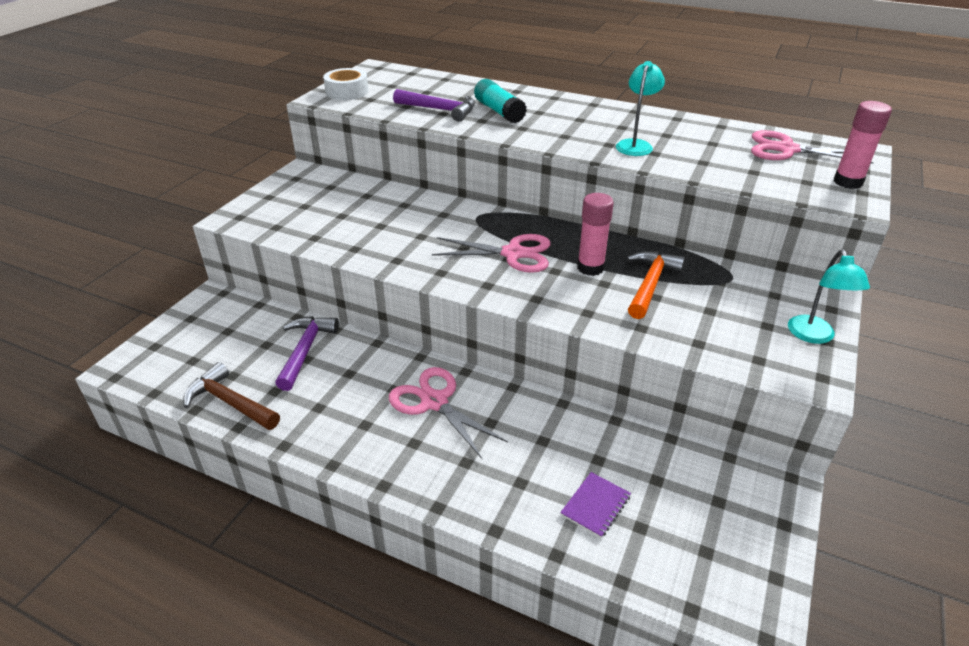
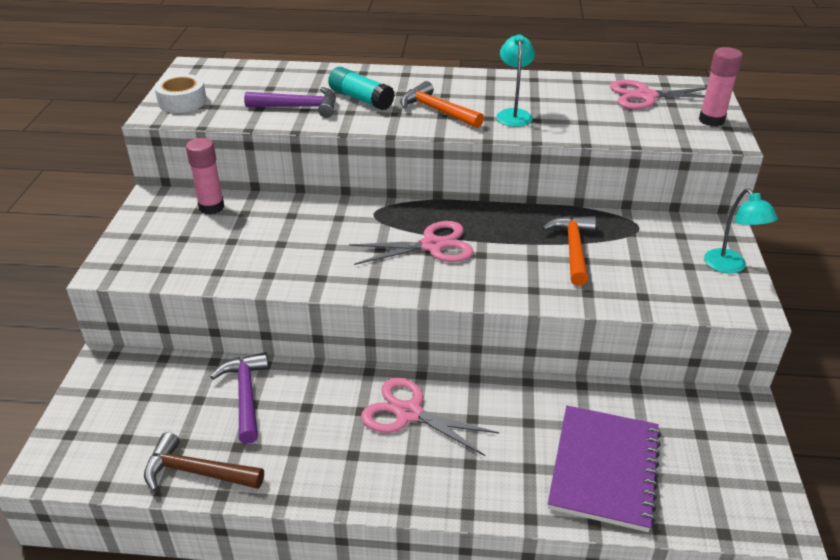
camera: 20 degrees left, 0 degrees up
(563, 131) = (437, 111): none -> orange hammer
(590, 268) = (512, 244): pink glue stick -> pink glue stick (211, 207)
(595, 506) = (604, 469): purple notebook -> purple notebook, size x2.21

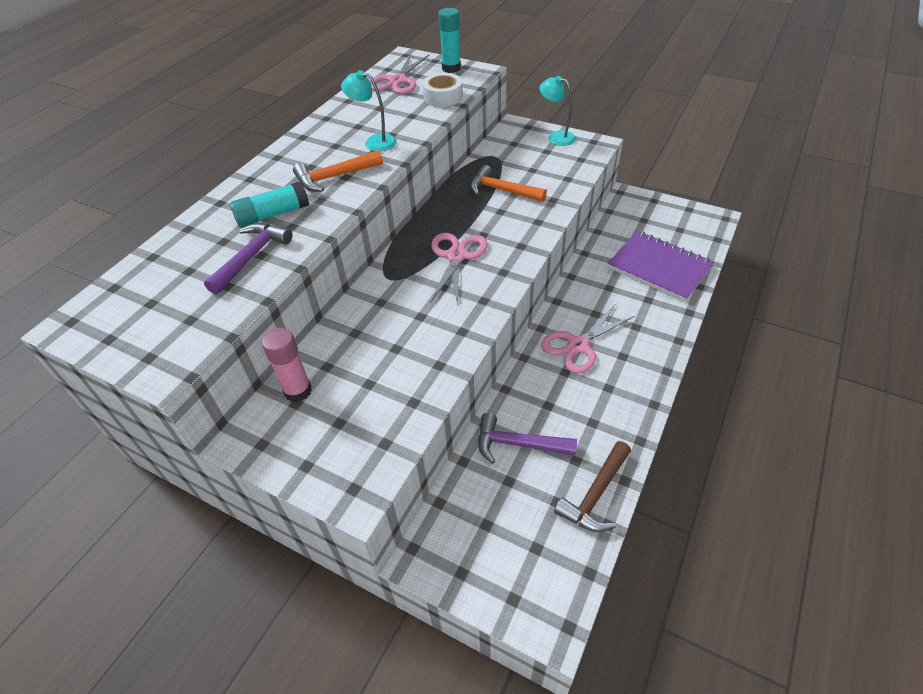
camera: 65 degrees left, 10 degrees up
(182, 101) = (152, 345): white tape -> white tape (443, 97)
(711, 120) = (451, 68): pink glue stick -> turquoise glue stick
(730, 267) = (556, 137): turquoise lamp -> turquoise lamp turned 150 degrees counterclockwise

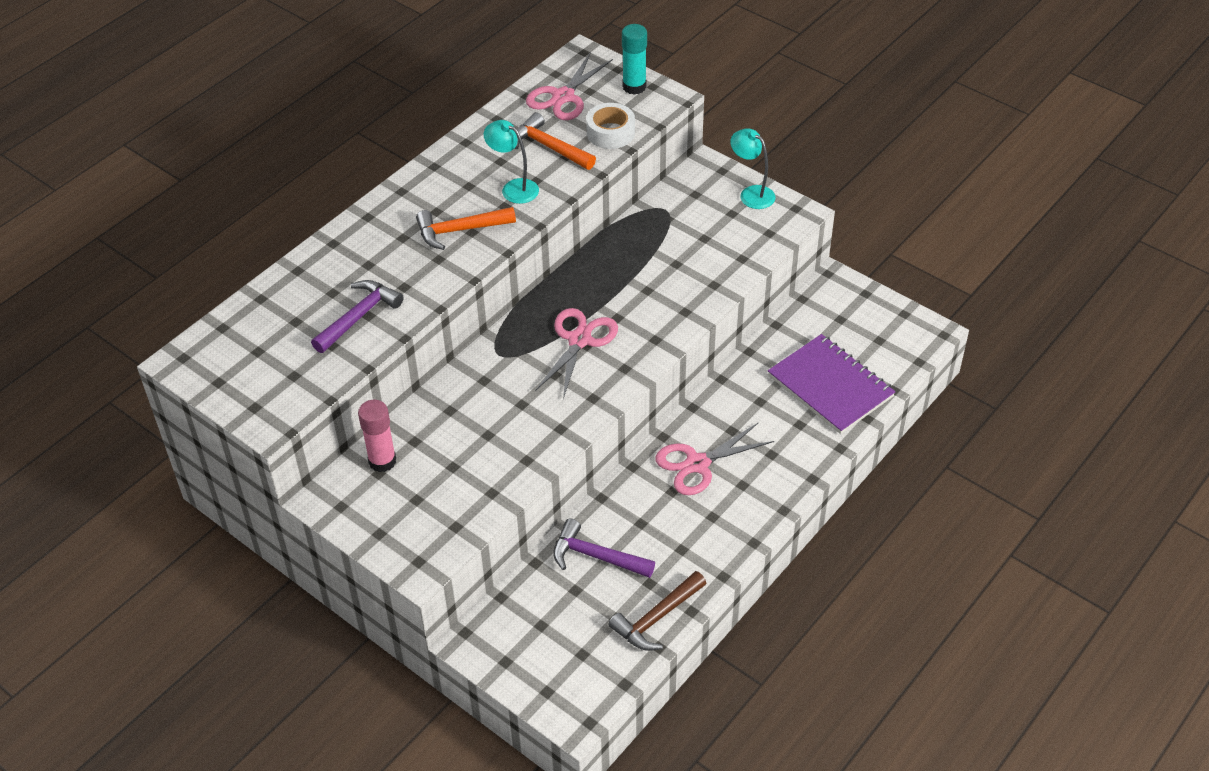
camera: 10 degrees right, 0 degrees up
(273, 214) = (386, 268): turquoise glue stick -> none
(502, 190) = (658, 262): orange hammer -> orange hammer (549, 147)

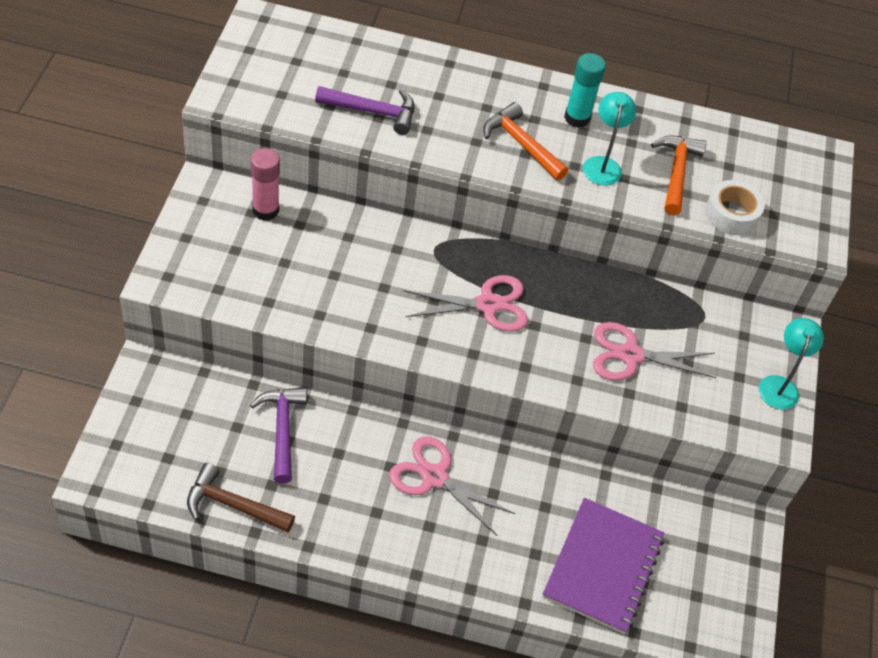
camera: 55 degrees right, 5 degrees up
(563, 97) = (754, 160): pink scissors -> pink scissors (630, 355)
(634, 87) = (811, 211): turquoise glue stick -> turquoise glue stick (577, 118)

